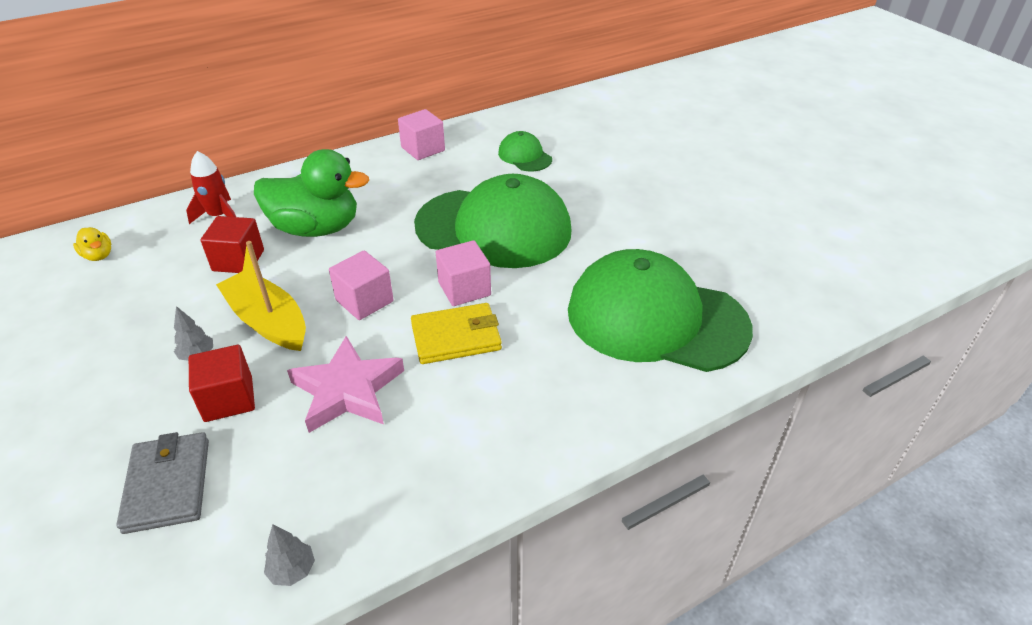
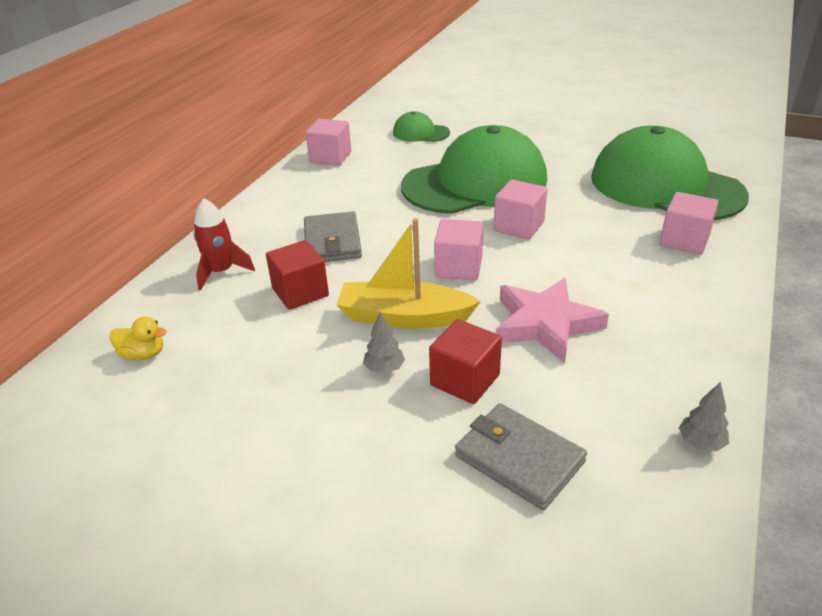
camera: 35 degrees left, 5 degrees down
(316, 228) = (332, 242): green duck -> grey wallet
(456, 337) = (563, 255): yellow wallet -> none
(580, 384) = (684, 240): none -> pink cube
(656, 318) = (665, 186): green cap -> green cap turned 60 degrees clockwise

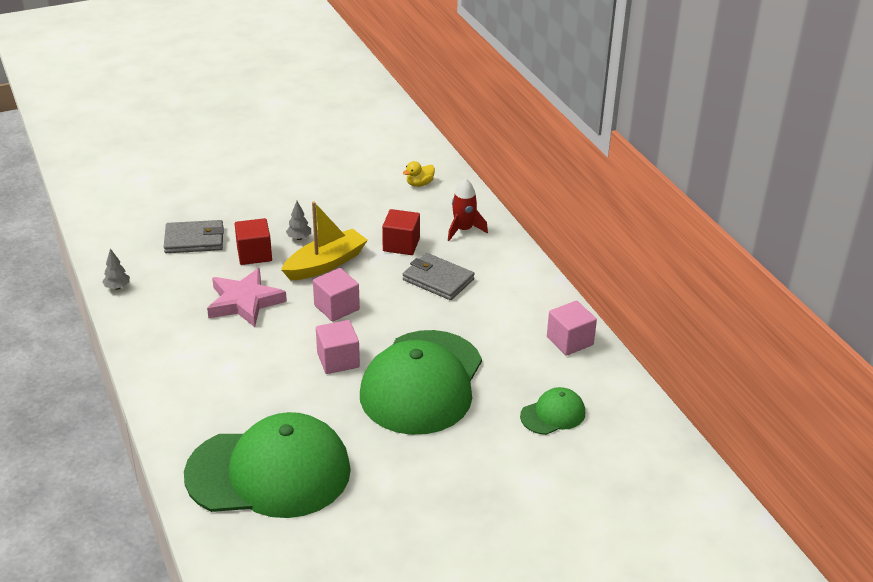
camera: 130 degrees right, 0 degrees up
(684, 240) = (210, 415): pink cube -> none

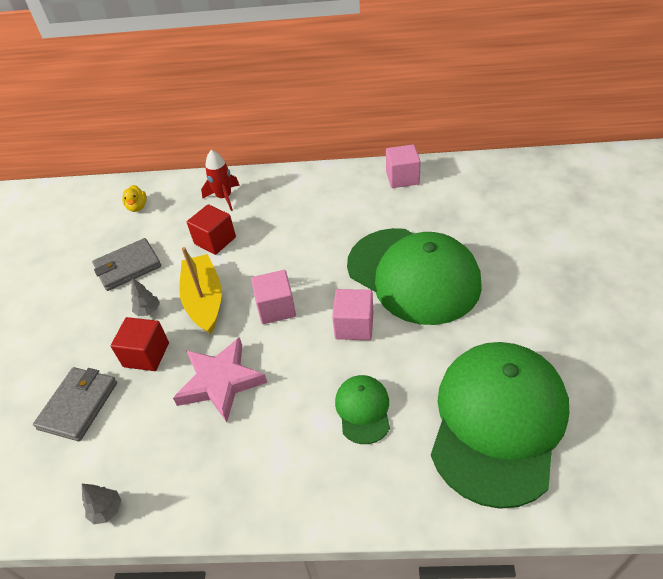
camera: 60 degrees left, 10 degrees up
(438, 279) = (280, 230): grey wallet -> grey wallet (128, 267)
(553, 414) = (484, 209): green cap -> green cap (363, 410)

